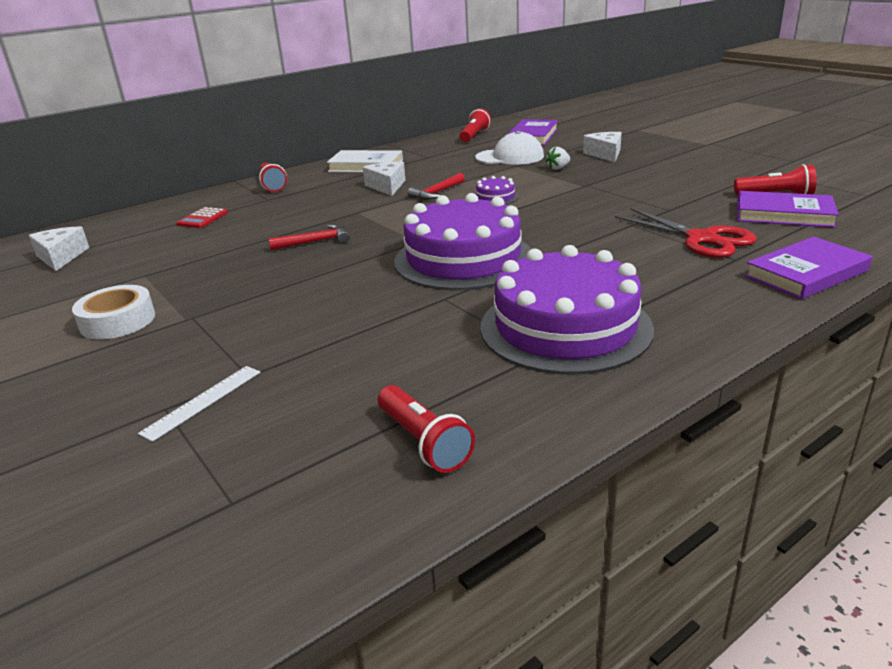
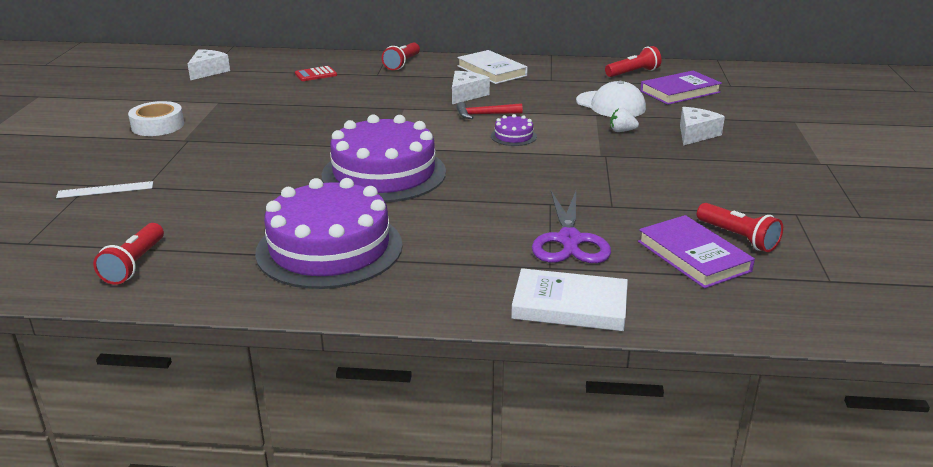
camera: 40 degrees right, 0 degrees up
(315, 242) = (335, 120): red hammer -> none
(701, 239) = (569, 240): red scissors -> purple scissors
(806, 273) = (569, 306): purple book -> white book

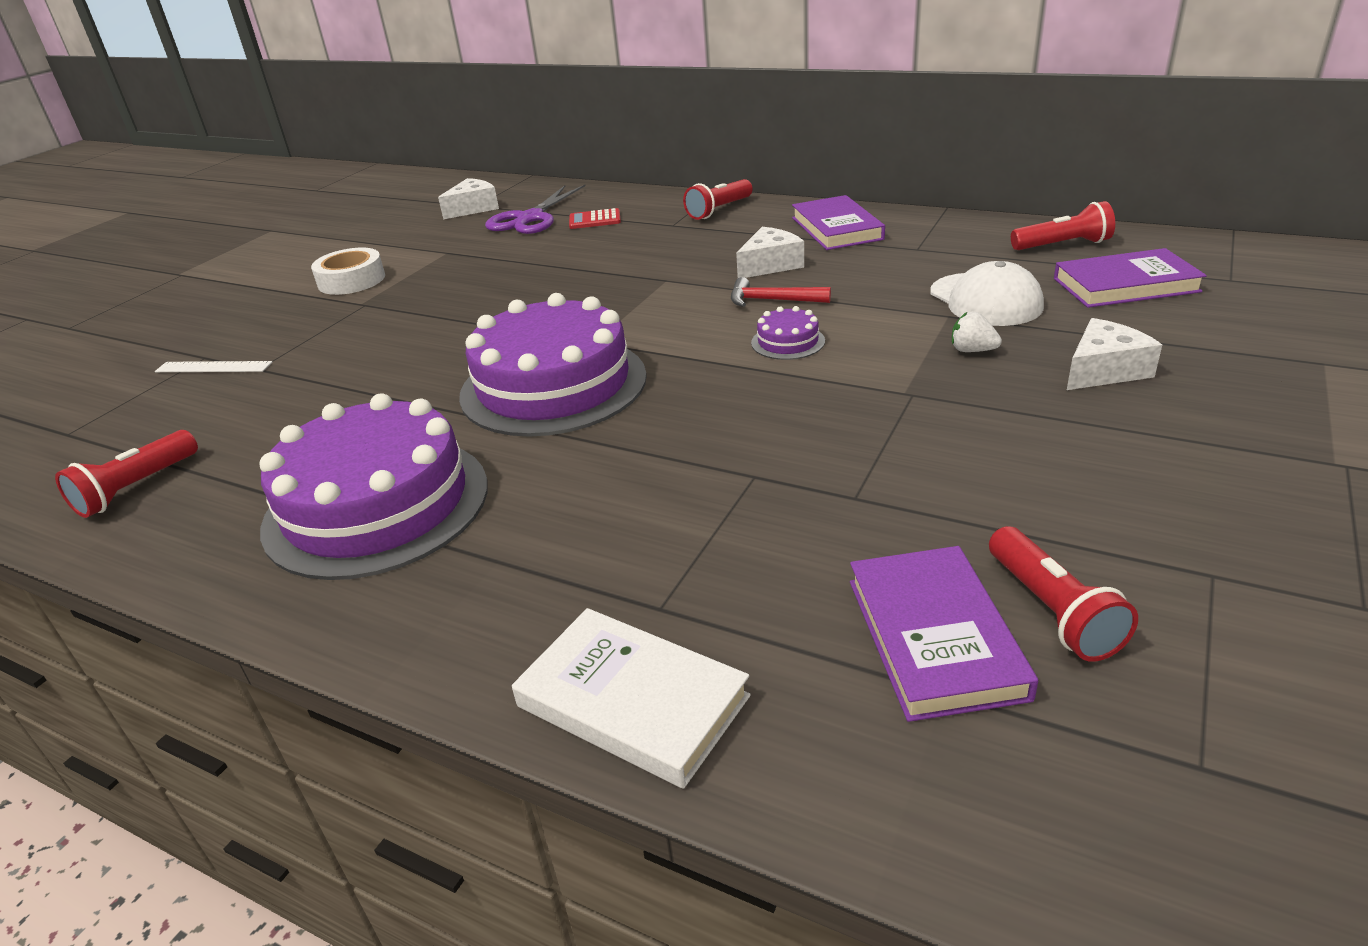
camera: 25 degrees right, 5 degrees up
(492, 71) = (837, 228): white book -> purple book
(569, 240) = (733, 556): purple scissors -> purple scissors (530, 218)

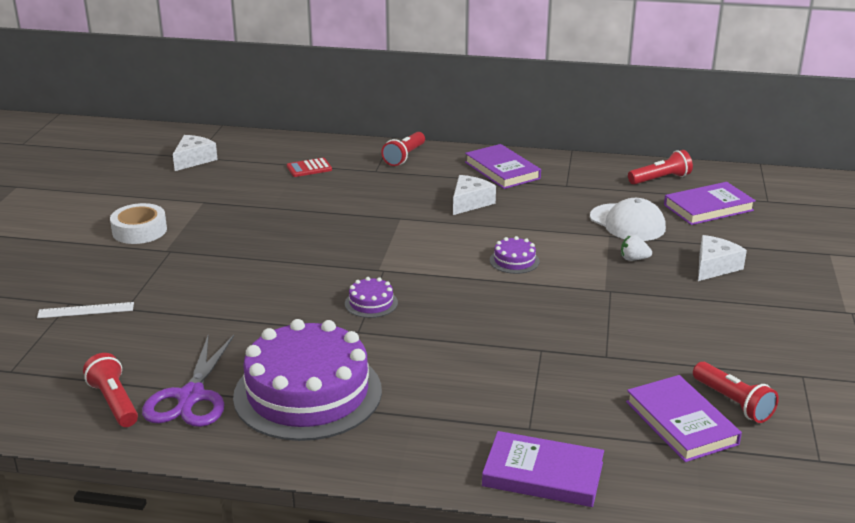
camera: 20 degrees left, 5 degrees down
(136, 488) = (114, 402): red flashlight -> red flashlight turned 135 degrees clockwise
(530, 218) = (253, 168): purple scissors -> purple scissors (191, 397)
(553, 385) = (371, 303): purple cake -> purple cake, size x0.41
(632, 701) = (543, 474): white book -> purple book
(772, 300) = (487, 230): red hammer -> none

